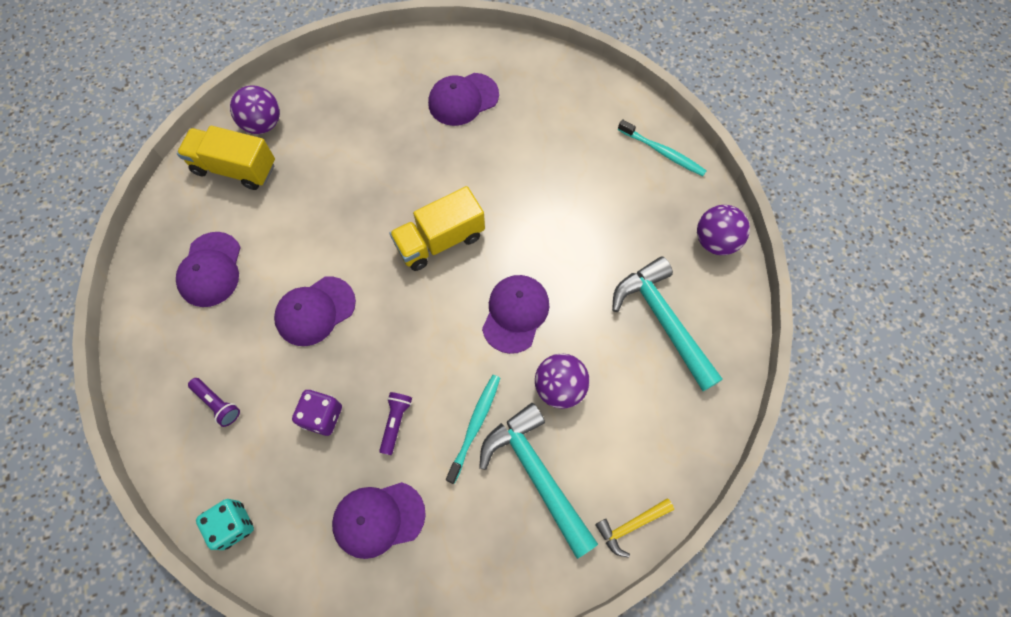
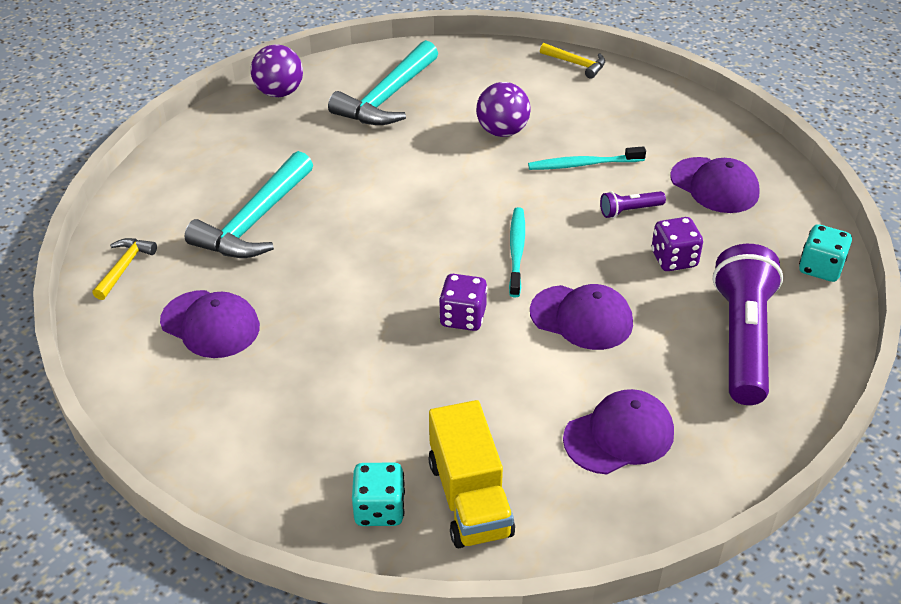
camera: 120 degrees left, 25 degrees down
(217, 403) = (742, 340): purple flashlight -> purple flashlight, size x2.32
(263, 124) = (379, 509): purple ball -> turquoise dice
(369, 238) = (463, 317): none -> purple dice
(440, 240) = (420, 262): yellow truck -> none
(515, 313) = (456, 180): purple cap -> none
(536, 474) = (587, 118): turquoise hammer -> turquoise hammer (255, 221)
(549, 73) = (124, 267): none -> yellow hammer
(663, 152) = (193, 150): turquoise toothbrush -> turquoise toothbrush (516, 251)

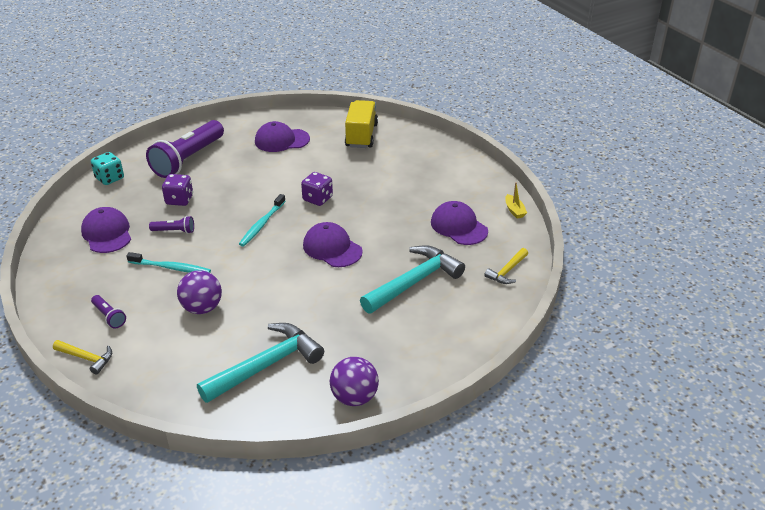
camera: 160 degrees left, 5 degrees down
(118, 381) = (514, 210): none -> yellow boat
(379, 509) = (401, 140): turquoise dice -> none
(576, 64) = (86, 358): yellow hammer -> yellow hammer turned 150 degrees clockwise
(581, 318) = (256, 185): purple cap -> purple cap (332, 248)
(597, 101) = (109, 316): none -> purple flashlight

